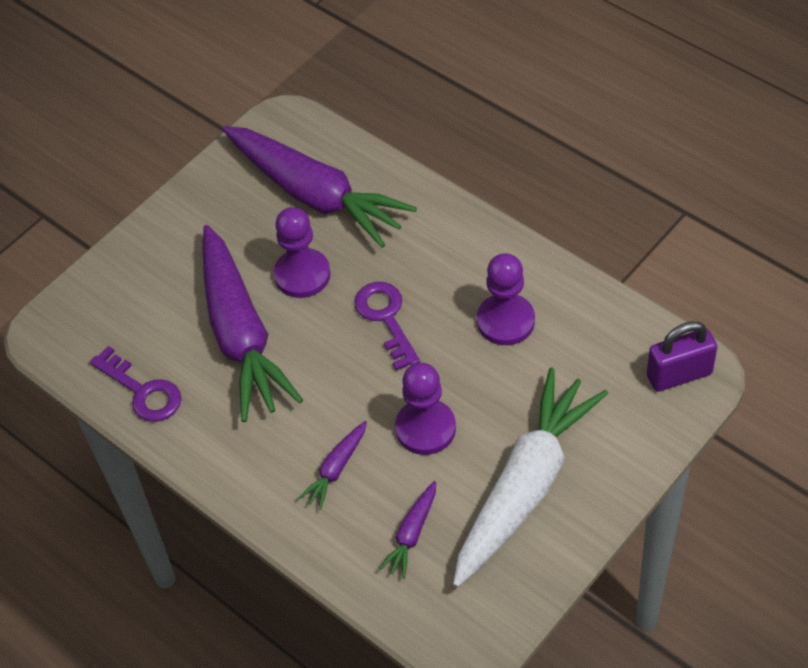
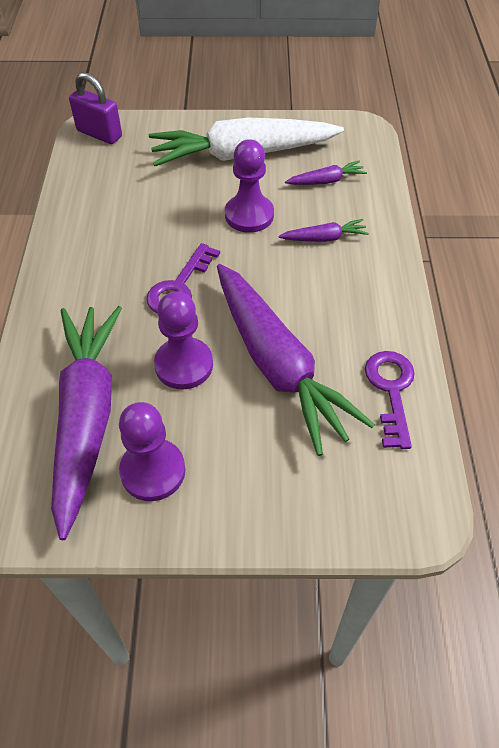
camera: 135 degrees left, 0 degrees up
(241, 334) = (277, 365): purple carrot -> purple carrot turned 120 degrees clockwise
(505, 321) = (124, 224): purple pawn -> purple pawn (153, 471)

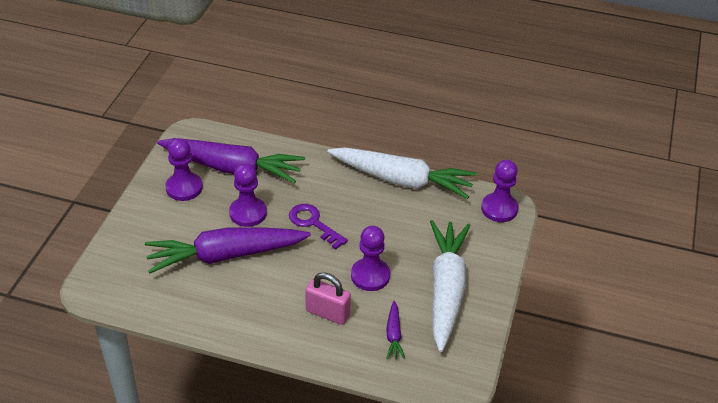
camera: 105 degrees right, 10 degrees down
(69, 220) = (401, 180): none -> white carrot
(99, 134) = (499, 209): purple padlock -> purple pawn
(324, 238) = (327, 313): purple carrot -> pink padlock
(391, 390) = (177, 305): purple key -> none

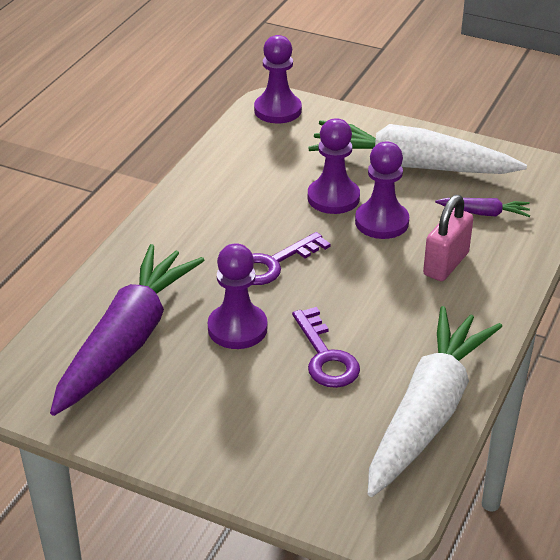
camera: 80 degrees left, 5 degrees down
(184, 188) = (159, 400): purple pawn -> purple pawn (333, 198)
(225, 255) = (326, 356): purple carrot -> purple key
(401, 180) = (204, 178): white carrot -> white carrot (428, 412)

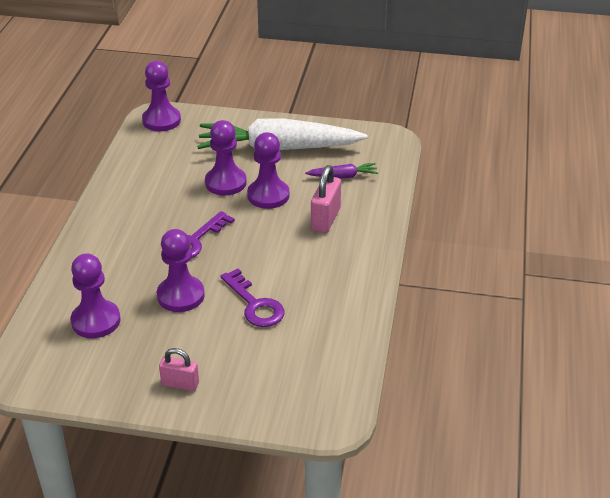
camera: 15 degrees left, 0 degrees up
(127, 341) = (96, 321): purple carrot -> purple pawn
(204, 439) = (180, 384): none -> pink padlock
(428, 412) = (343, 332): white carrot -> none

